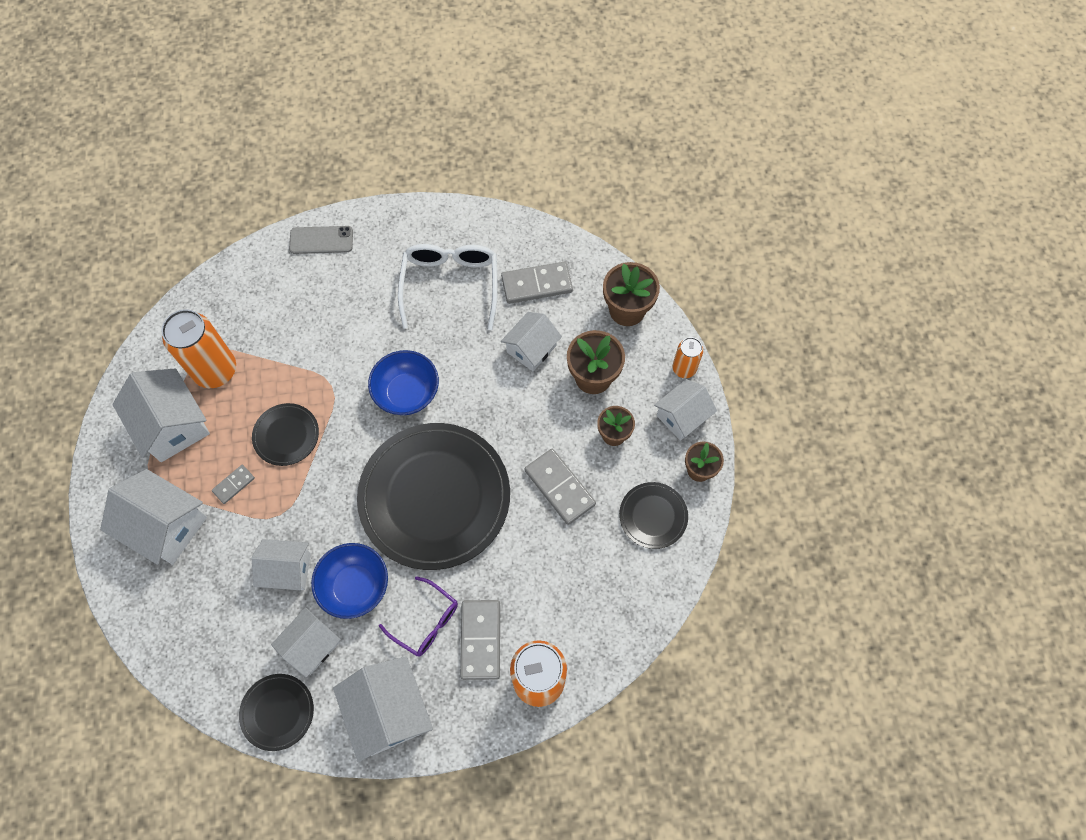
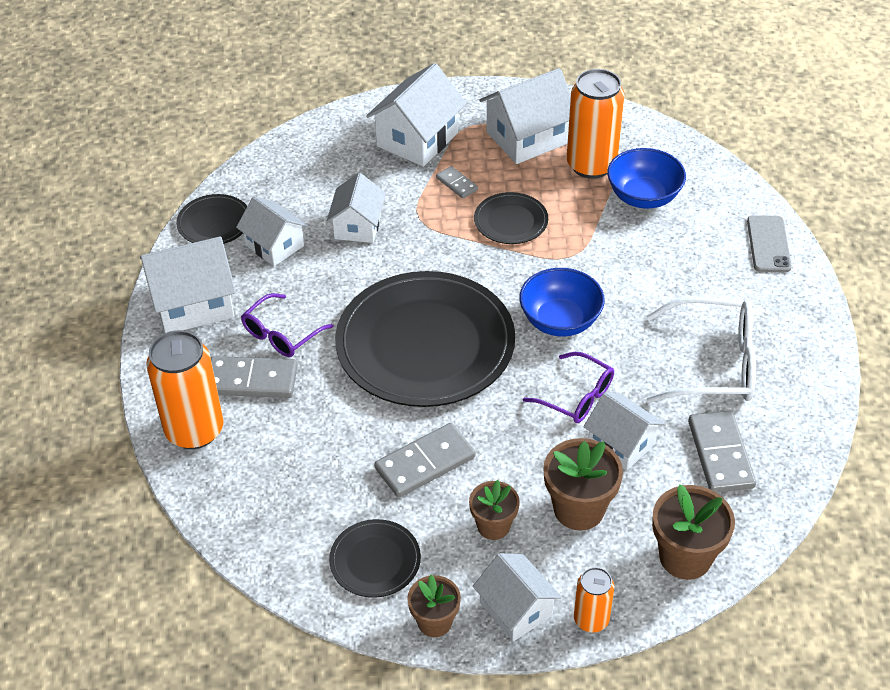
camera: 95 degrees right, 20 degrees down
(355, 586) = (331, 277): blue bowl -> blue bowl (643, 197)
(487, 380) = (576, 396): none -> purple glasses

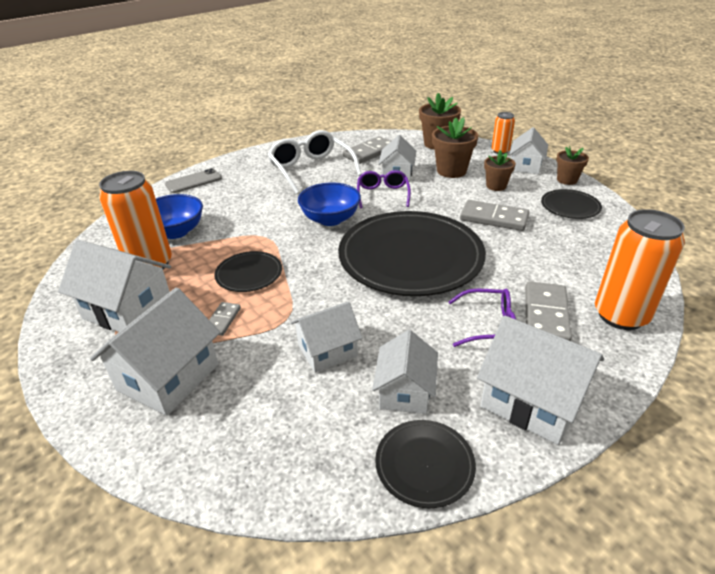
camera: 125 degrees left, 10 degrees down
(251, 380) = (545, 314): grey domino -> grey domino turned 45 degrees clockwise
(417, 139) = (168, 377): white house -> white house turned 60 degrees counterclockwise

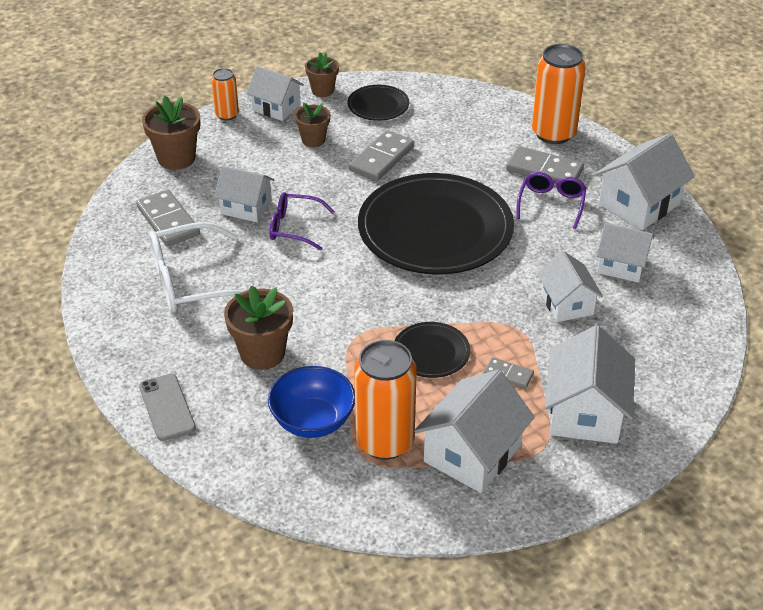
camera: 80 degrees left, 5 degrees up
(168, 377) = (585, 412): white house -> white house turned 60 degrees clockwise
(330, 219) = (336, 278): blue bowl -> none
(424, 464) = (692, 268): black plate -> none
(451, 171) = (260, 163): brown flower pot -> brown flower pot (262, 353)

